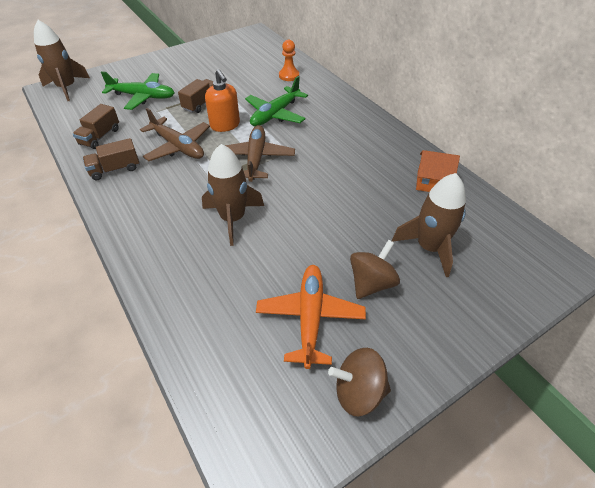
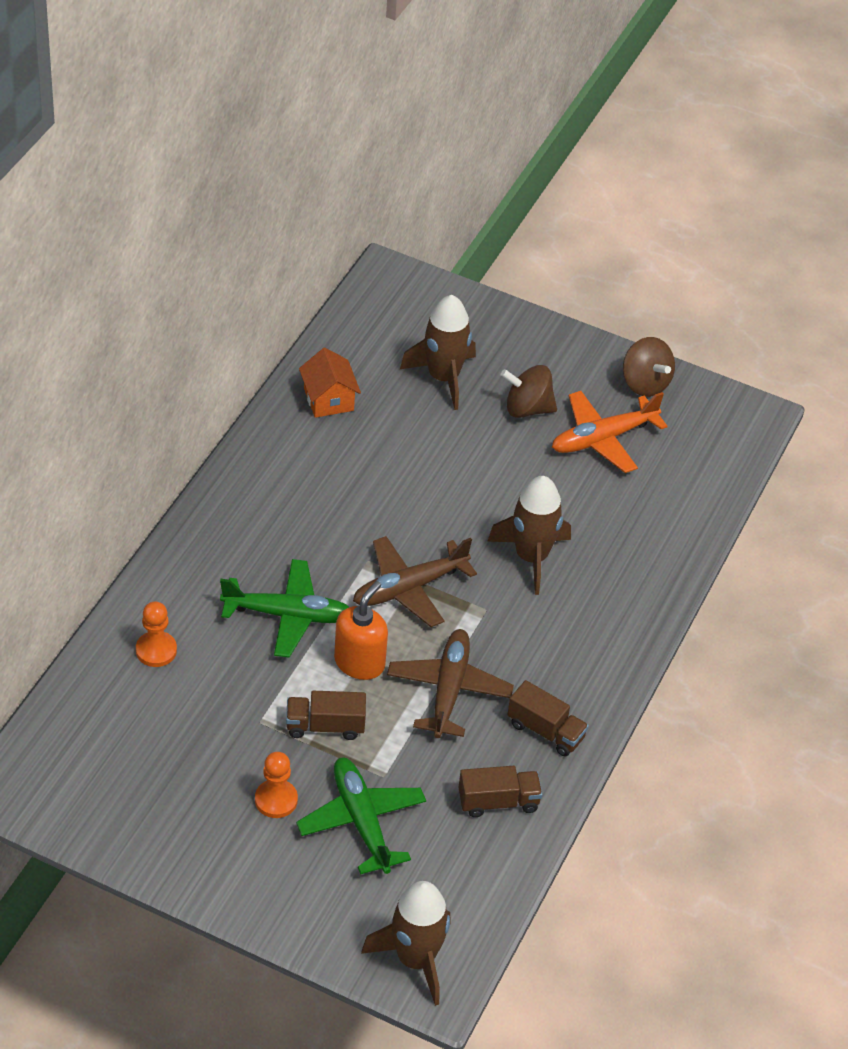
camera: 125 degrees left, 0 degrees up
(180, 80) = (276, 800): none -> orange pawn

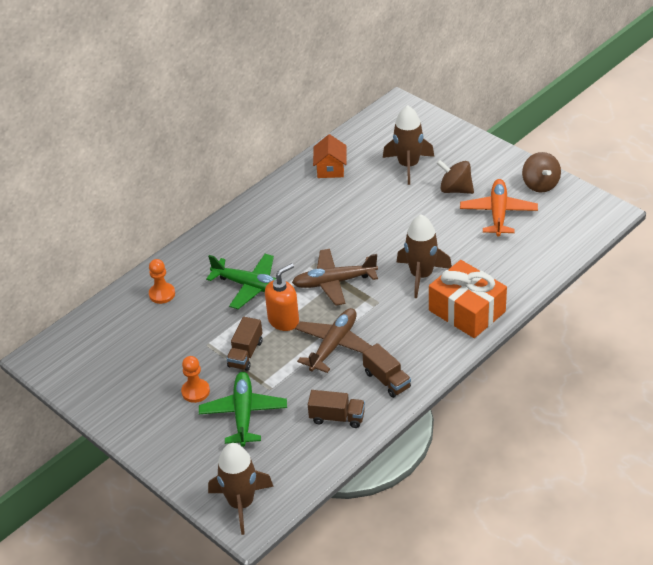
camera: 25 degrees right, 5 degrees down
(325, 726) = (245, 354): brown truck -> brown truck turned 90 degrees counterclockwise
(603, 439) = (498, 213): orange plane -> orange plane turned 105 degrees clockwise
(616, 603) = (467, 311): none -> orange gift

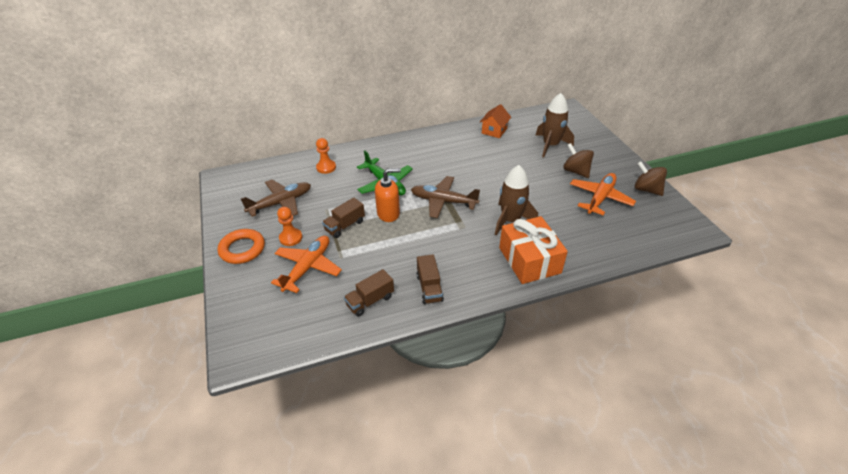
camera: 25 degrees right, 0 degrees up
(151, 426) = (242, 249): none -> orange ring
(241, 503) = (247, 337): brown rocket -> none
(243, 413) = (308, 267): green plane -> orange plane
(333, 345) = (409, 245): brown plane -> brown plane (281, 203)
(337, 417) = (370, 301): brown truck -> brown truck turned 105 degrees clockwise
(540, 184) = (646, 189): brown spinning top -> brown spinning top turned 120 degrees clockwise

